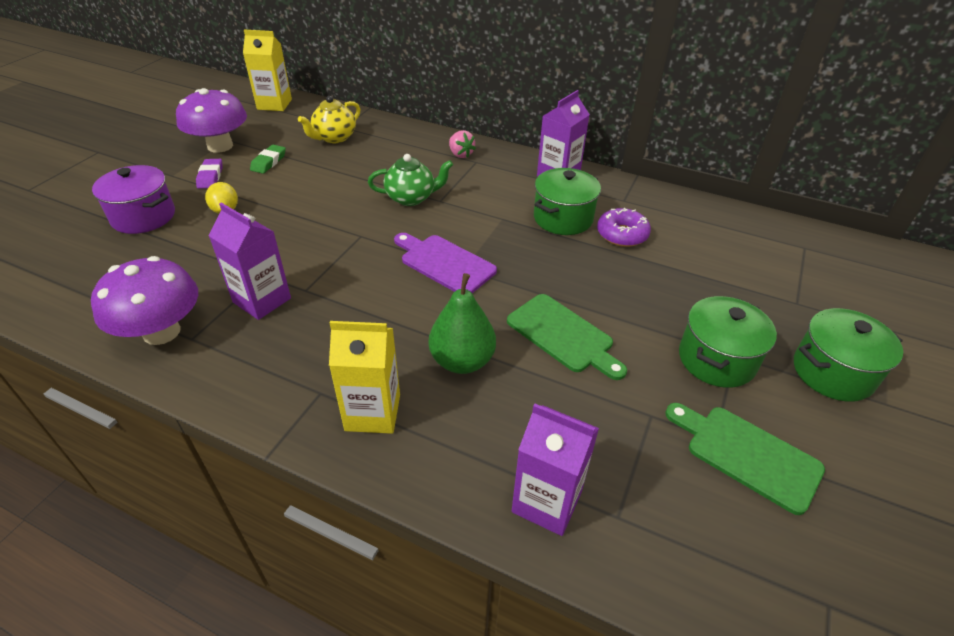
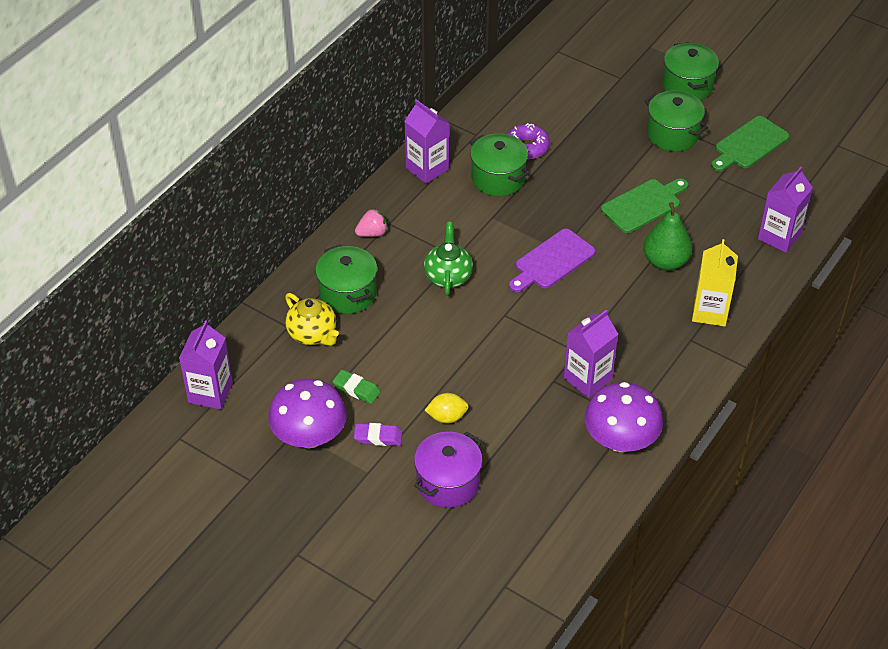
camera: 80 degrees left, 5 degrees up
(274, 104) = (210, 393): yellow carton -> purple carton
(383, 149) = (348, 293): none -> green pot

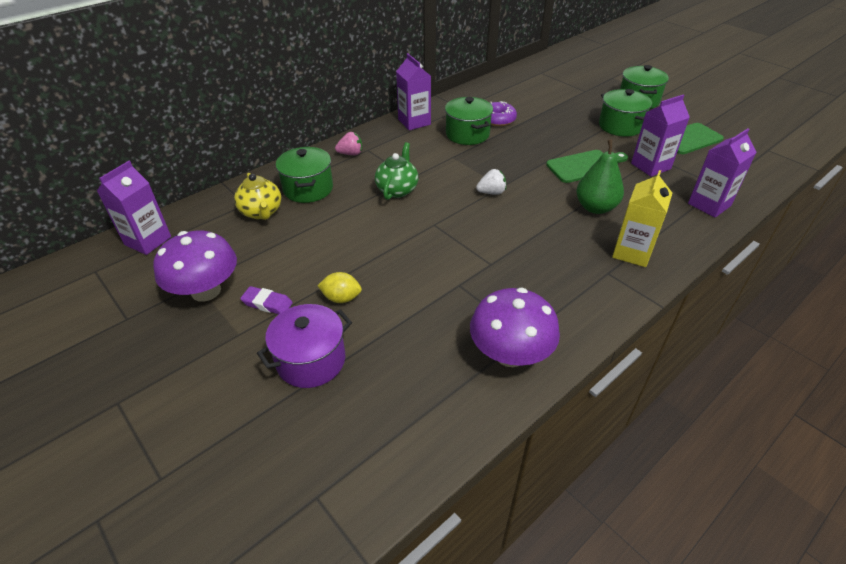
camera: 15 degrees right, 5 degrees down
(356, 389) = (272, 260): green eraser -> none
(552, 261) = (491, 192): purple cutting board -> white strawberry
(587, 379) = (493, 289): purple carton -> purple carton (650, 166)

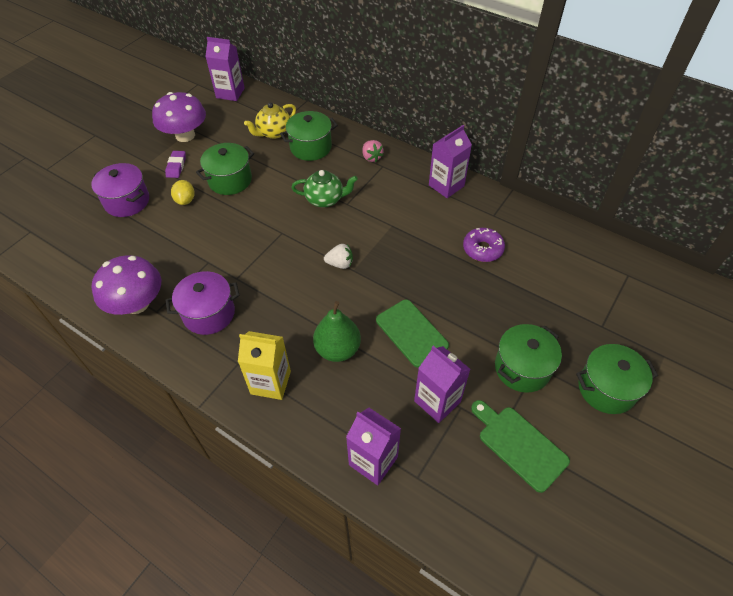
camera: 75 degrees right, 10 degrees up
(467, 134) = (440, 229): green pot -> green pot (230, 180)
(491, 192) = (340, 264): white strawberry -> white strawberry turned 60 degrees counterclockwise
(538, 289) = (209, 313): none -> purple pot

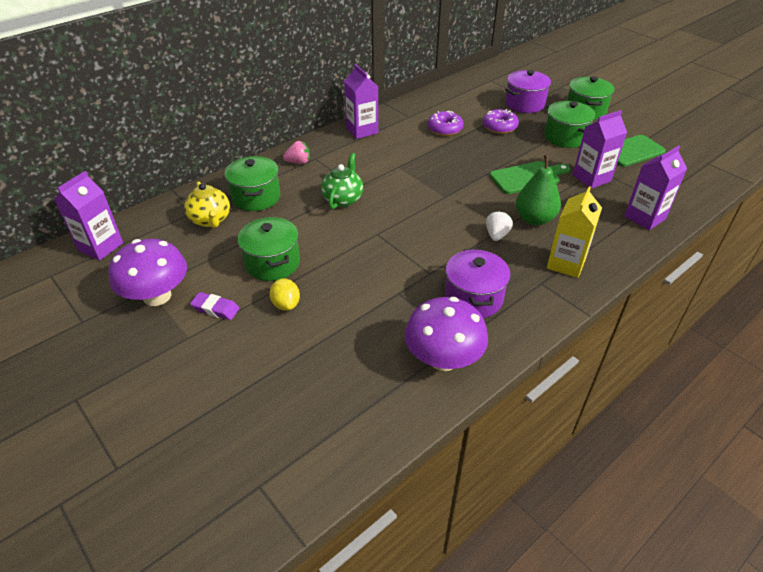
camera: 75 degrees left, 10 degrees down
(127, 201) = (256, 363): purple pot -> purple pot (524, 104)
(185, 200) = (286, 304): yellow lemon -> yellow lemon turned 60 degrees clockwise
(340, 264) = (434, 203): white strawberry -> white strawberry (496, 235)
(513, 298) = (499, 127): none -> purple donut

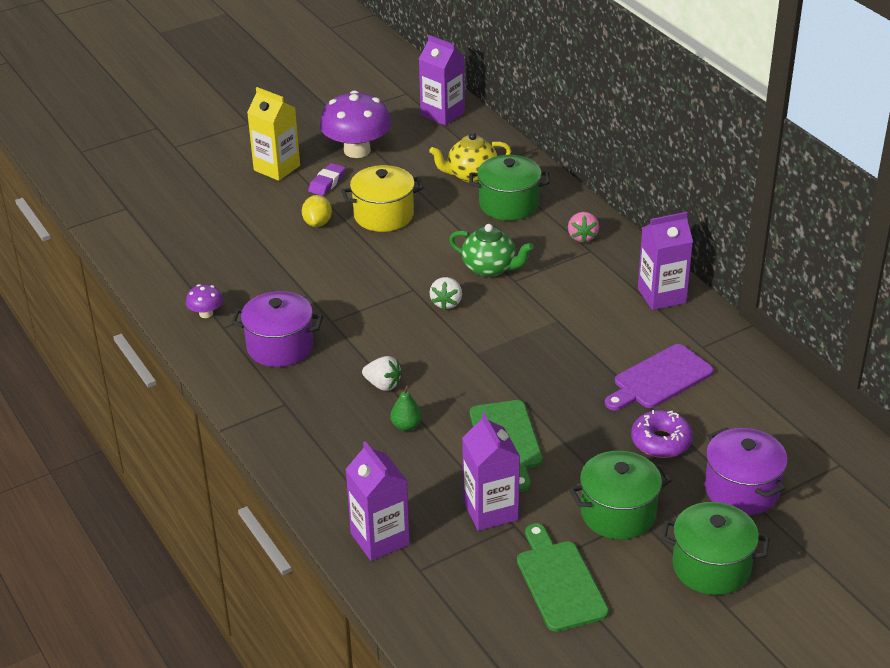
camera: 100 degrees right, 5 degrees down
(272, 263) = (383, 215): green pot -> yellow pot
(286, 304) = (317, 223): yellow lemon -> yellow lemon turned 75 degrees counterclockwise
(390, 215) = (446, 303): none -> white strawberry
(443, 359) = (206, 313): purple mushroom -> purple mushroom, size x0.46
(444, 129) = (659, 379): purple donut -> purple cutting board
(534, 219) = (406, 426): green pear -> green pear, size x0.52
(566, 263) = (310, 433): yellow carton -> yellow carton (277, 168)

